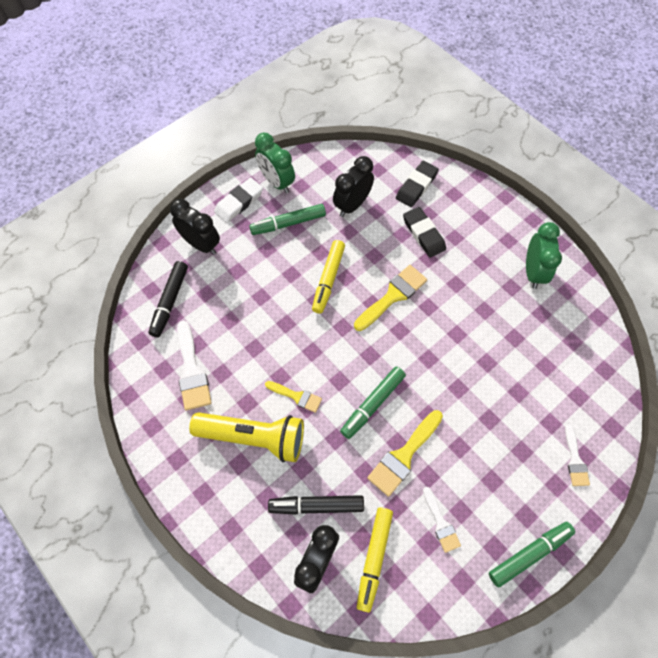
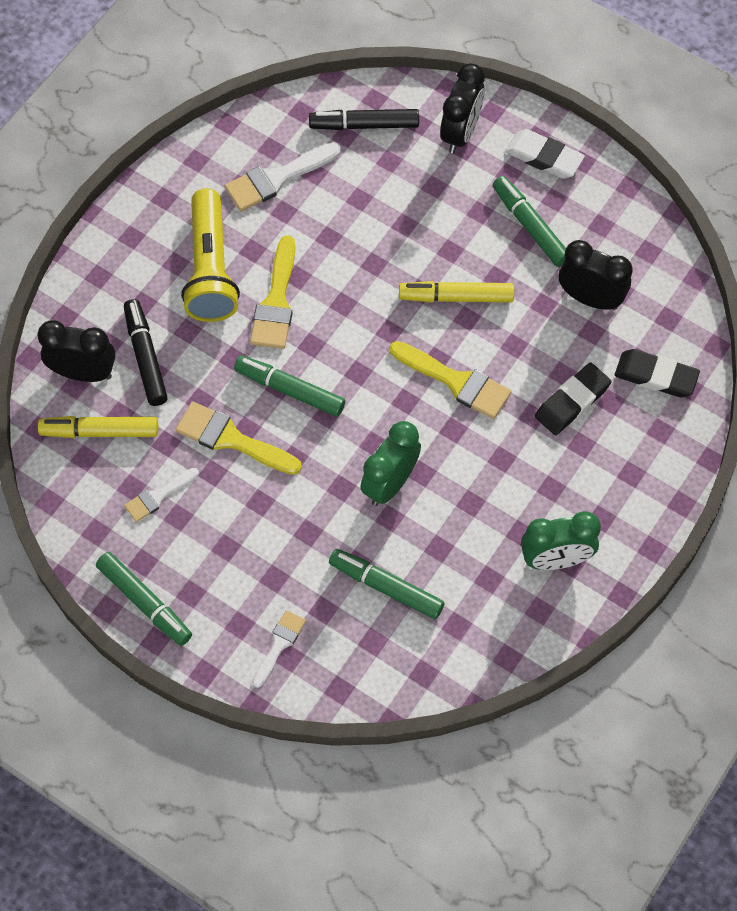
camera: 75 degrees right, 0 degrees up
(277, 182) = (595, 193): green clock -> green clock (390, 483)
(296, 396) = (276, 301): yellow brush -> yellow brush, size x1.64
(539, 377) = (386, 587): none -> green marker
(575, 460) = (279, 645): white brush -> white brush turned 135 degrees clockwise

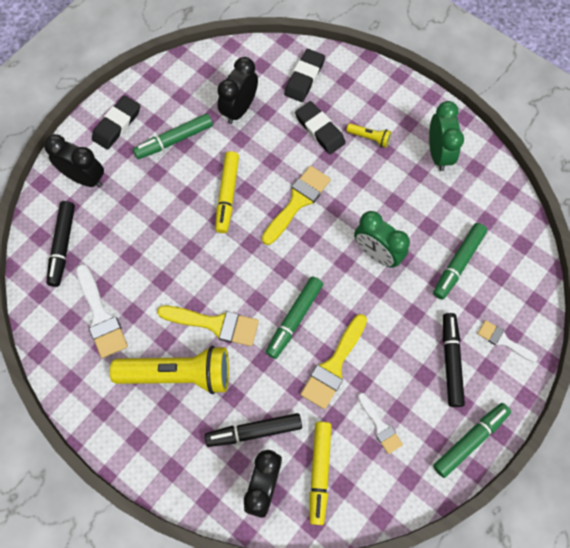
camera: 85 degrees left, 5 degrees up
(246, 578) = (451, 361): none -> black marker
(544, 157) = (117, 124): white eraser -> black eraser
(568, 466) = (369, 138): none -> yellow flashlight

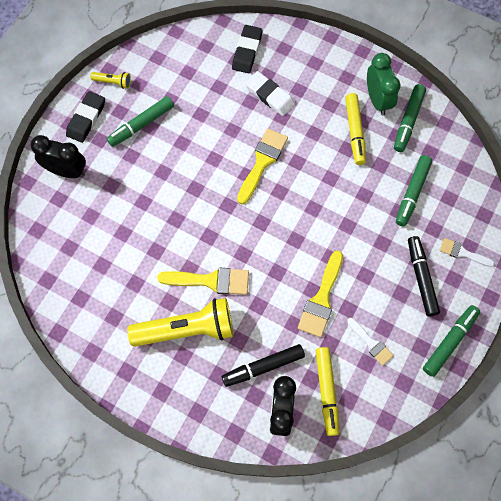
camera: 10 degrees left, 0 degrees up
(63, 246) = (60, 235): black marker -> none
(101, 316) = (107, 291): white brush -> none
(227, 195) = (199, 166): yellow marker -> yellow marker (355, 132)
(239, 109) = (194, 88): black clock -> none
(294, 319) = (279, 265): green marker -> green marker (408, 121)
(319, 130) = (269, 95): black eraser -> white eraser
(369, 138) = (315, 96): yellow flashlight -> yellow flashlight (113, 82)
(377, 253) = (340, 196): green clock -> none

